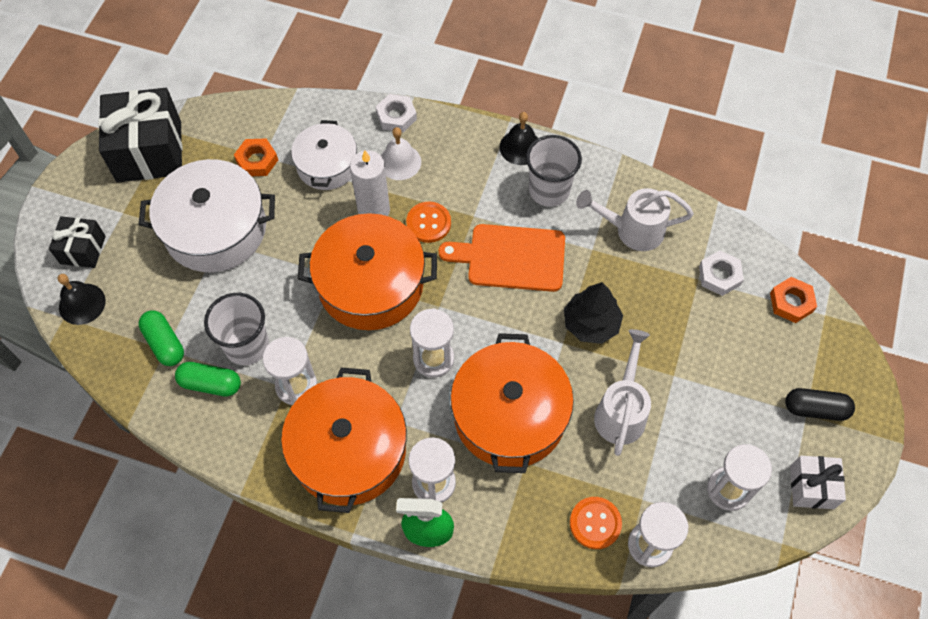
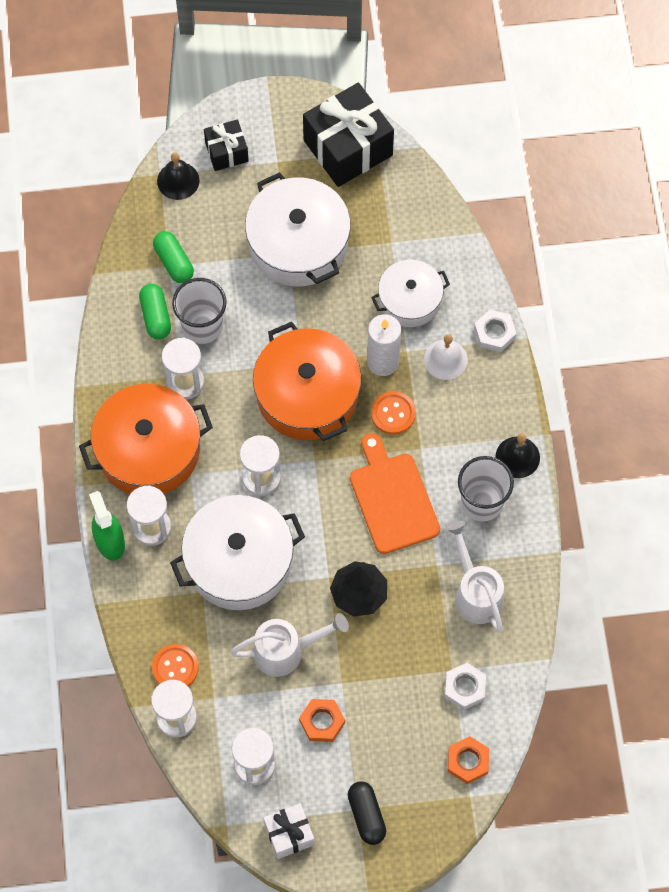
camera: 65 degrees right, 5 degrees up
(164, 343) = (174, 262): green capsule -> green capsule turned 60 degrees counterclockwise
(257, 160) = (384, 240): orange nut -> orange nut (322, 722)
(509, 415) = (239, 561): orange pot -> white pot

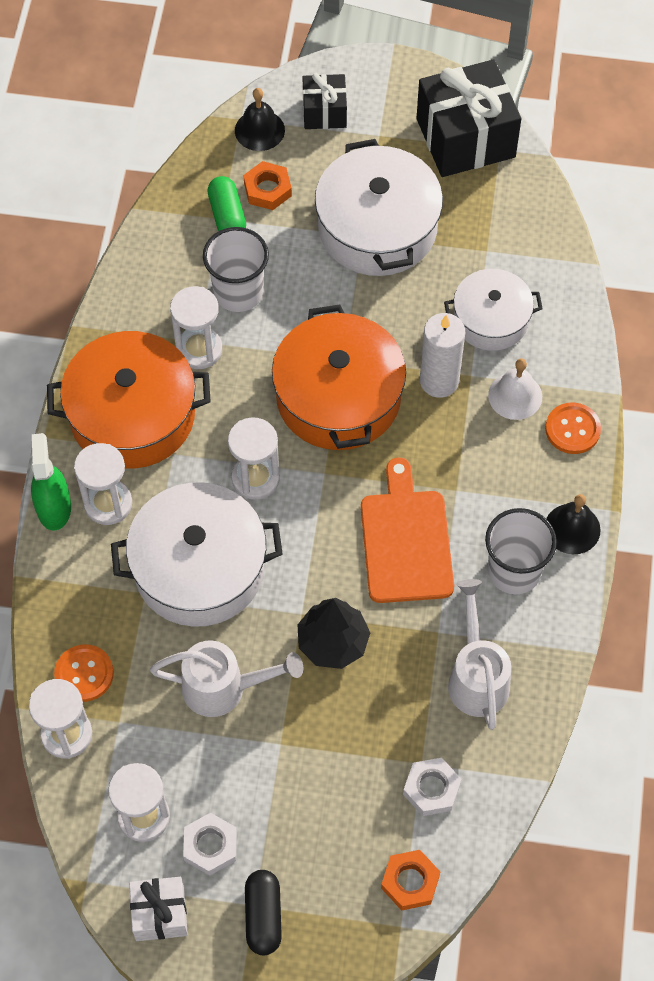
camera: 15 degrees right, 5 degrees down
(155, 316) = (188, 269): green capsule -> none
(322, 722) = (242, 785): orange nut -> orange nut (267, 189)
(393, 413) = (434, 442): orange button -> orange button (572, 429)
(494, 333) = (582, 379): white nut -> white nut (210, 846)

